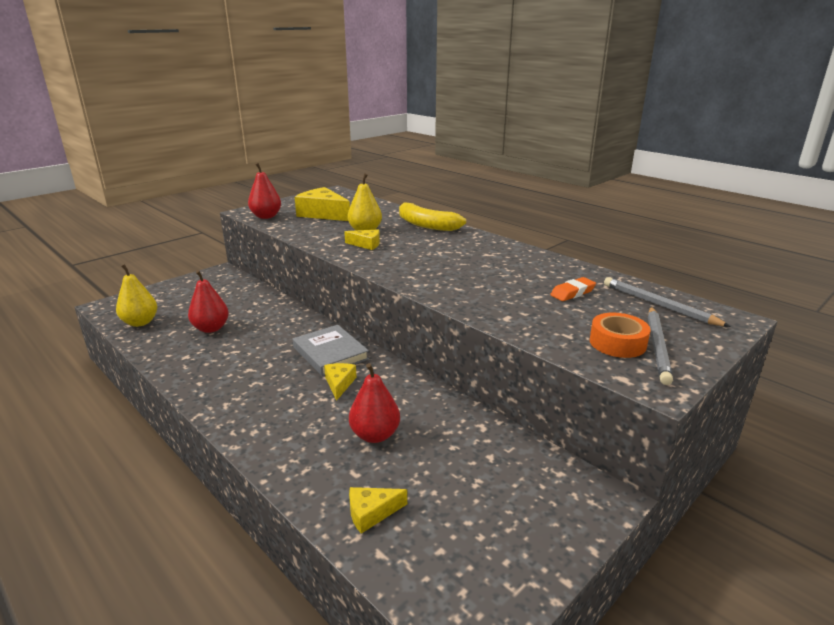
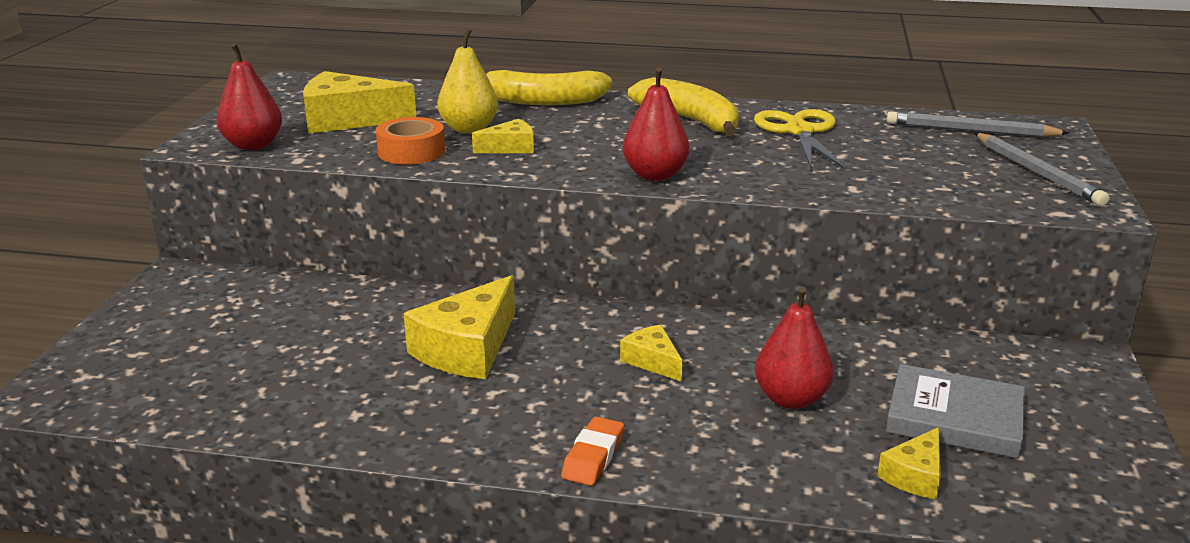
camera: 35 degrees left, 0 degrees up
(140, 322) = (170, 398): yellow pear -> none
(211, 328) = (325, 362): red pear -> red pear (655, 175)
(271, 344) = (467, 348): none -> yellow cheese
(330, 353) = (576, 329): grey book -> grey book (954, 417)
(484, 253) = (690, 120): none -> yellow banana
(537, 275) = (799, 131): none -> yellow scissors
(572, 293) = (870, 141): orange eraser -> orange eraser (593, 457)
(617, 343) = (1000, 180): orange tape -> orange tape (411, 152)

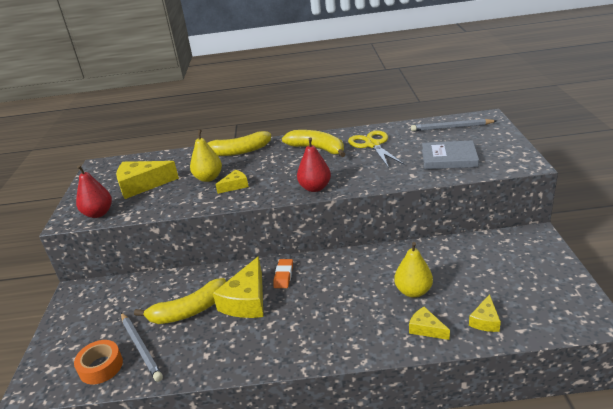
camera: 10 degrees left, 5 degrees up
(357, 343) = (189, 311): none -> yellow banana
(411, 152) = (185, 199): orange tape -> orange tape (101, 367)
(593, 457) = (334, 349): orange eraser -> orange eraser (283, 276)
(652, 361) = (340, 285): yellow cheese -> yellow cheese (426, 329)
(791, 399) = (413, 291): red pear -> yellow pear
(954, 417) = (490, 283): grey book -> grey book (449, 158)
(1037, 172) = (491, 147): grey pencil -> grey pencil (141, 347)

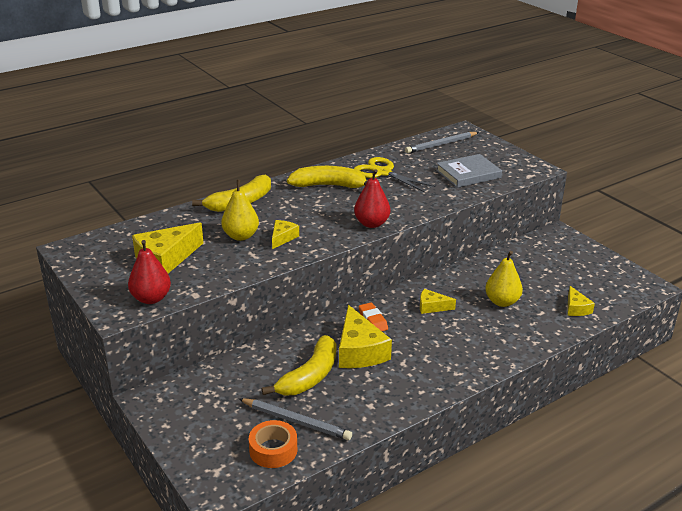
camera: 35 degrees left, 0 degrees up
(426, 329) = (538, 327): yellow cheese -> yellow cheese (432, 307)

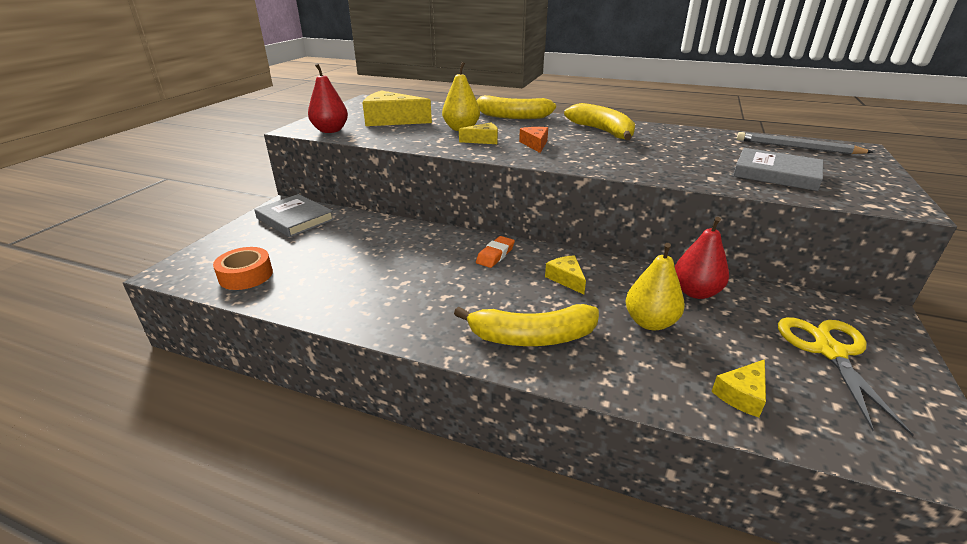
camera: 55 degrees right, 0 degrees up
(191, 398) = (295, 219): none -> grey book
(296, 421) = (296, 272): grey pencil -> none
(310, 376) = (370, 255): yellow banana -> yellow banana (532, 337)
(320, 222) = (535, 144): none -> orange cheese
(359, 351) = (437, 265): yellow cheese -> none
(371, 224) = (573, 161): red pear -> red pear (695, 292)
(382, 173) = (675, 141): yellow scissors -> yellow scissors (829, 351)

